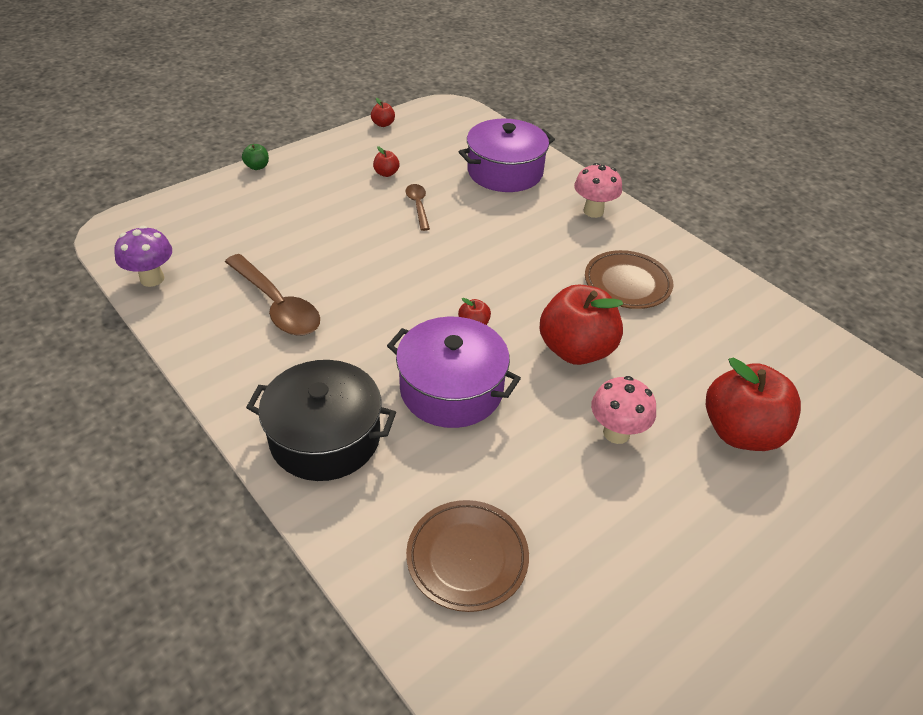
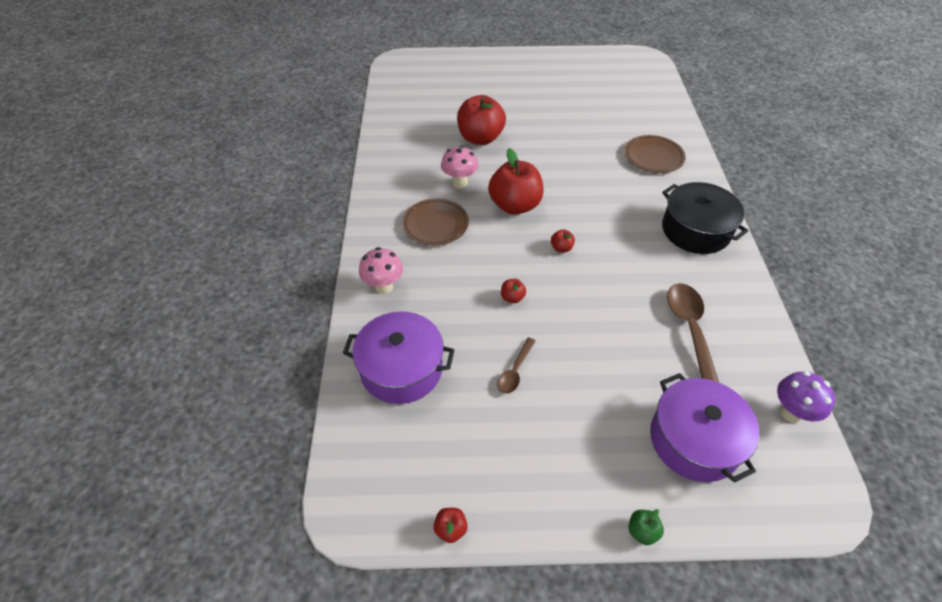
camera: 140 degrees left, 5 degrees up
(386, 173) = (511, 433): red apple -> red apple (512, 298)
(451, 389) = (606, 220): purple pot -> purple pot (694, 440)
(616, 433) = (539, 164): pink mushroom -> pink mushroom (459, 183)

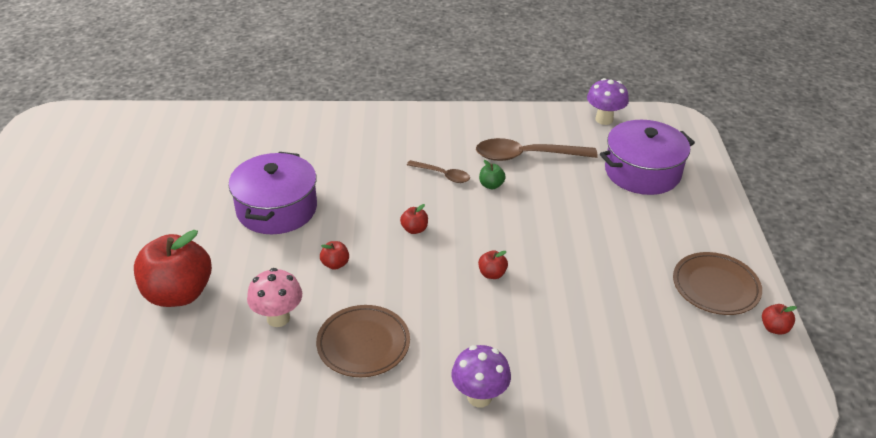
camera: 90 degrees left, 10 degrees down
(384, 287) = (479, 397): pink mushroom -> purple mushroom
(401, 369) = (606, 372): purple pot -> purple pot (276, 209)
(515, 205) = (335, 264): red apple -> red apple, size x0.41
(515, 371) = (592, 277): brown spoon -> brown spoon (442, 175)
(642, 531) = (732, 211): green apple -> green apple (491, 185)
(653, 157) = (265, 142): brown plate -> brown plate (715, 287)
(695, 230) = (393, 132): black pot -> none

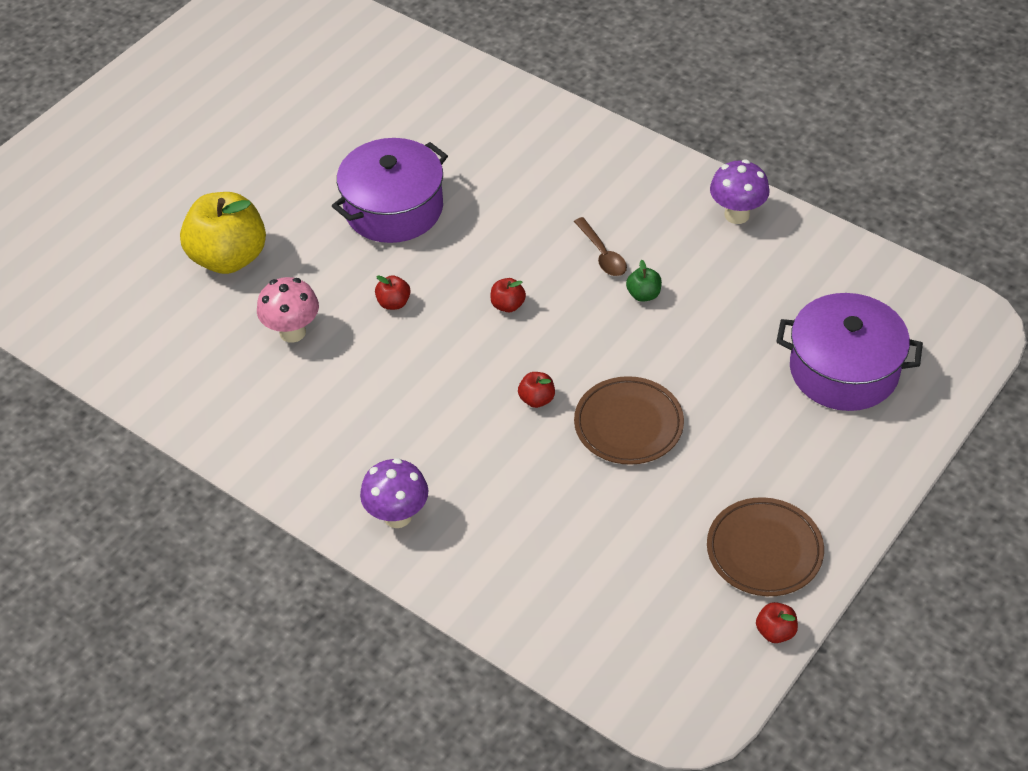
camera: 40 degrees right, 10 degrees up
(178, 294) = (229, 258): red apple -> yellow apple
(363, 344) = (343, 402): brown plate -> brown plate (628, 424)
(527, 156) = (724, 278): brown spoon -> none
(604, 119) = (877, 275): purple mushroom -> purple mushroom (737, 215)

